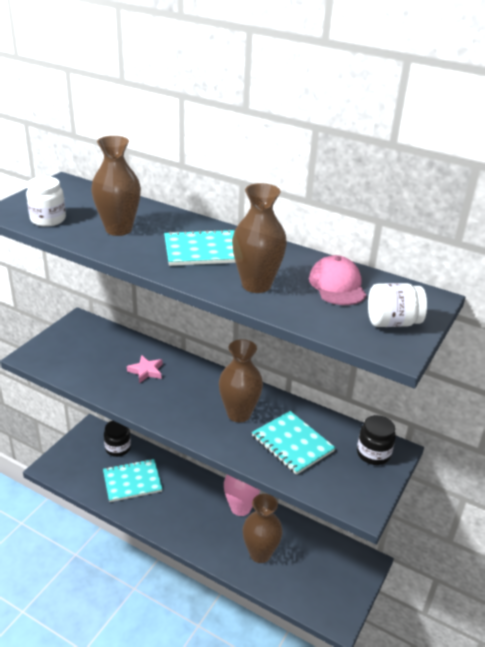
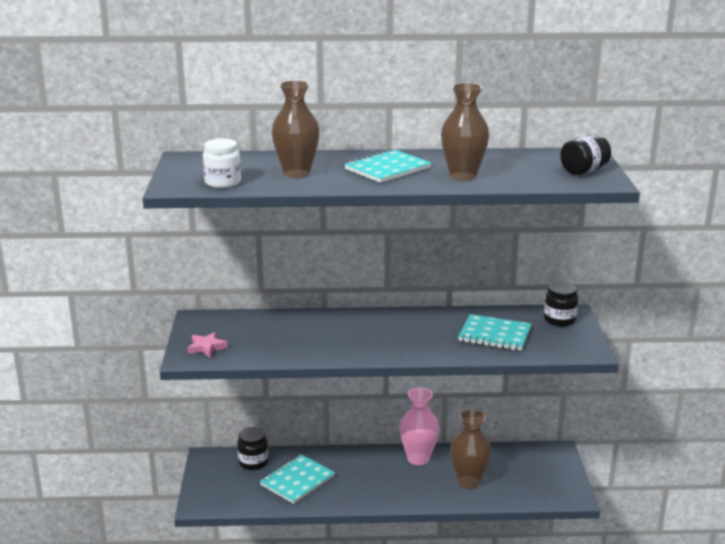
camera: 30 degrees left, 10 degrees down
(146, 371) = (313, 331): pink star -> pink star (206, 347)
(239, 414) = (430, 332): brown vase -> none
(337, 285) = (517, 162): pink cap -> none
(392, 322) = (584, 171): white jar -> black jar

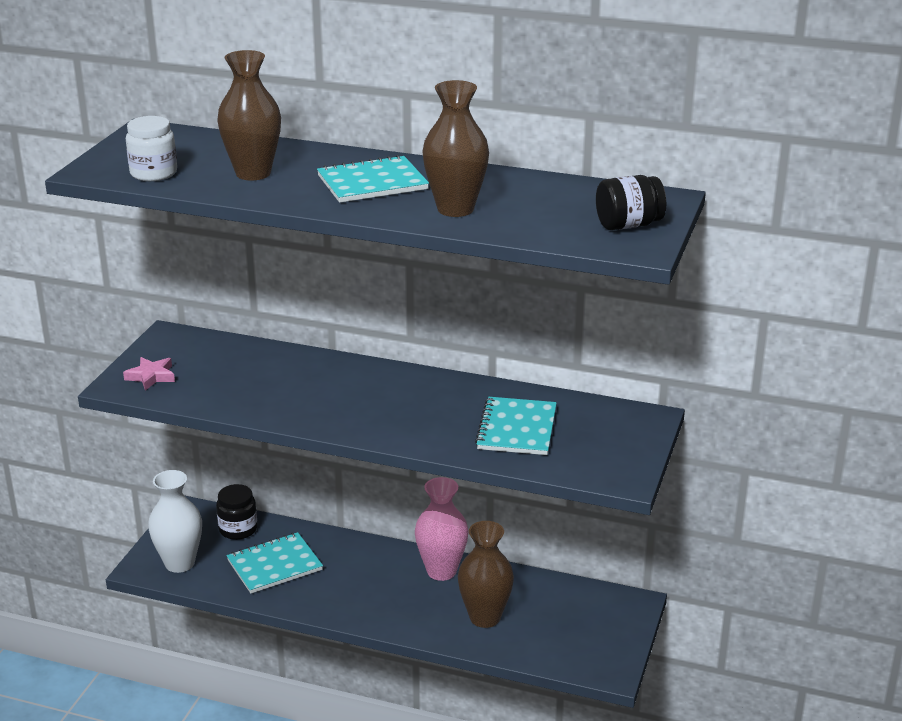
camera: 20 degrees right, 5 degrees up
(225, 495) = (179, 563): none -> white vase
(495, 335) = (517, 428): turquoise notebook -> turquoise notebook turned 60 degrees clockwise
(559, 320) = (622, 424): black jar -> none

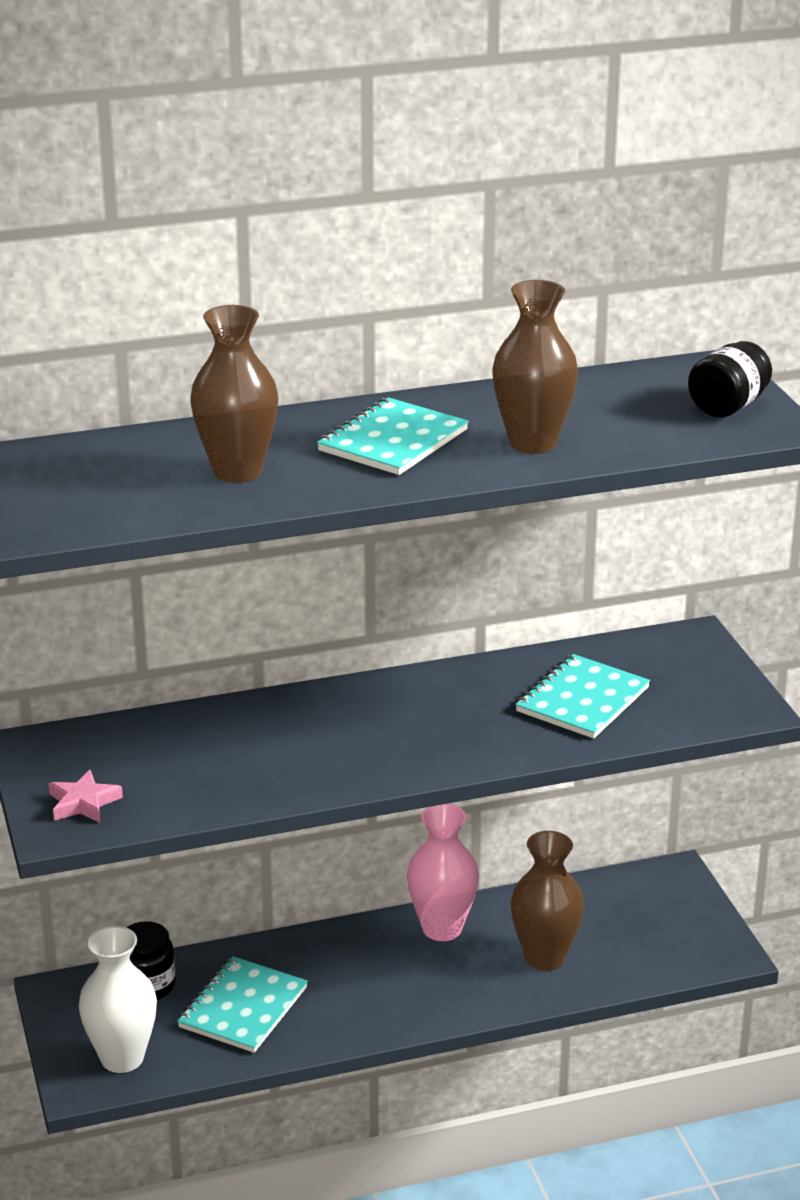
camera: 35 degrees left, 0 degrees up
(153, 173) = (115, 509): white jar -> none
(517, 428) = (582, 700): turquoise notebook -> turquoise notebook turned 60 degrees clockwise

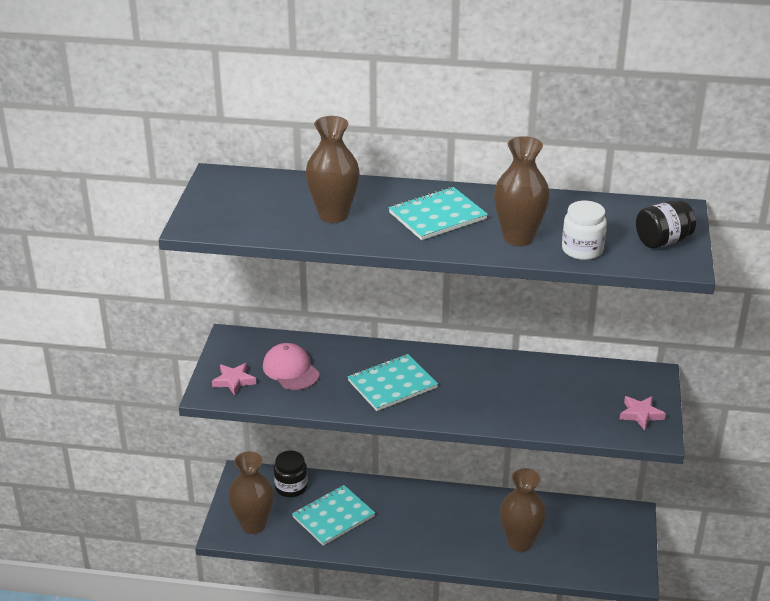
camera: 25 degrees right, 5 degrees up
(122, 1058) = (253, 525): white vase -> brown vase
(163, 764) = (291, 370): none -> pink cap
(442, 928) = (471, 505): pink vase -> none
(582, 700) = (555, 398): turquoise notebook -> turquoise notebook (392, 384)
(632, 439) = (582, 250): none -> white jar
(713, 690) = (640, 414): none -> pink star

